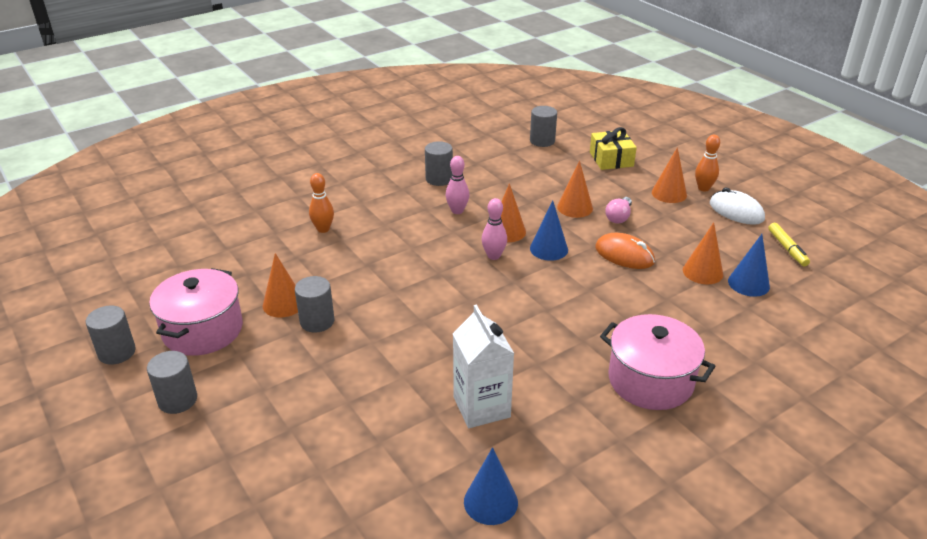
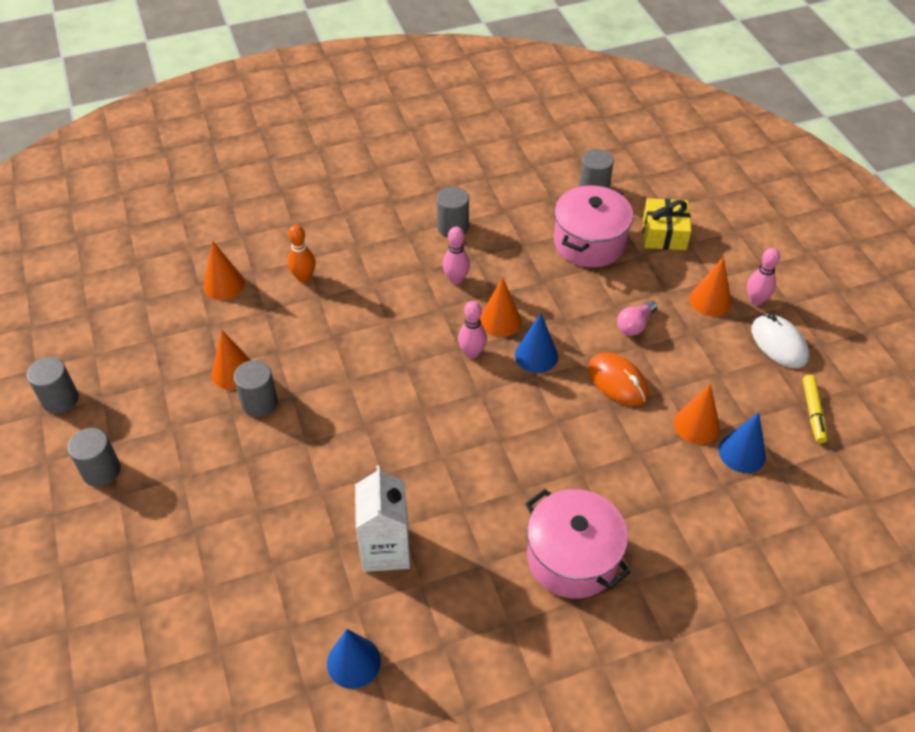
camera: 15 degrees right, 15 degrees up
(203, 330) = (146, 389): pink pot -> pink pot (589, 242)
(575, 207) = (590, 300): orange cone -> orange cone (224, 284)
(703, 188) = (755, 300): orange bowling pin -> pink bowling pin

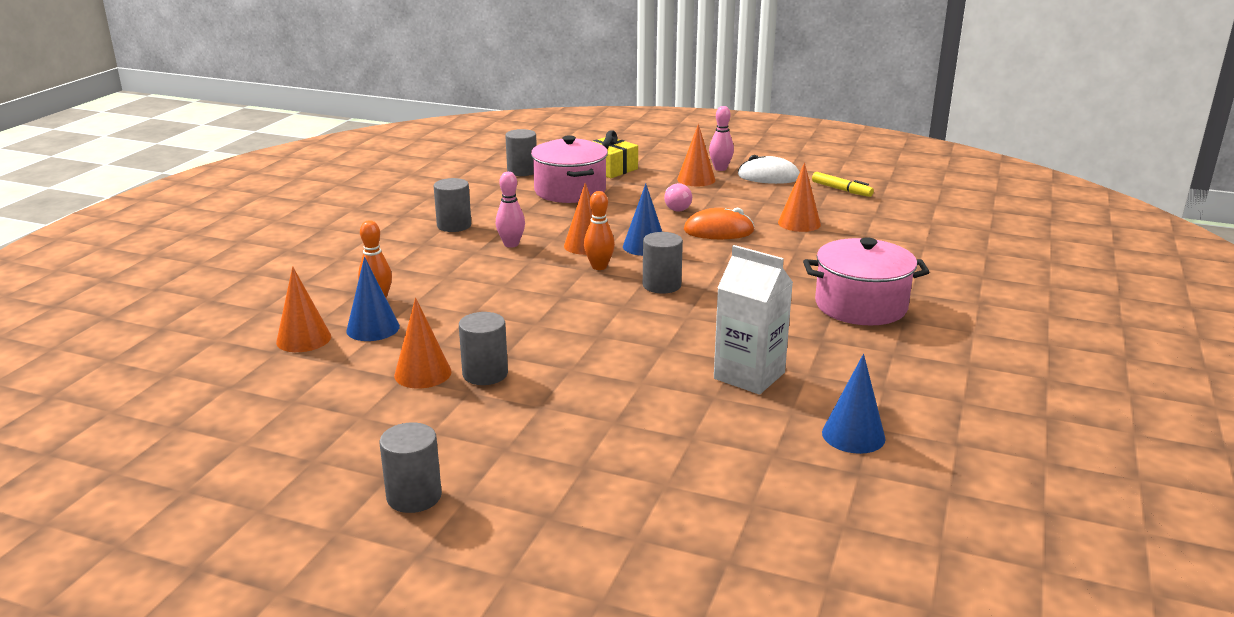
camera: 50 degrees left, 25 degrees down
(60, 399) = (263, 489): grey cylinder -> grey cylinder (661, 285)
(472, 353) = (599, 267): pink bowling pin -> orange bowling pin
(742, 453) = (844, 220): blue cone -> blue cone (373, 328)

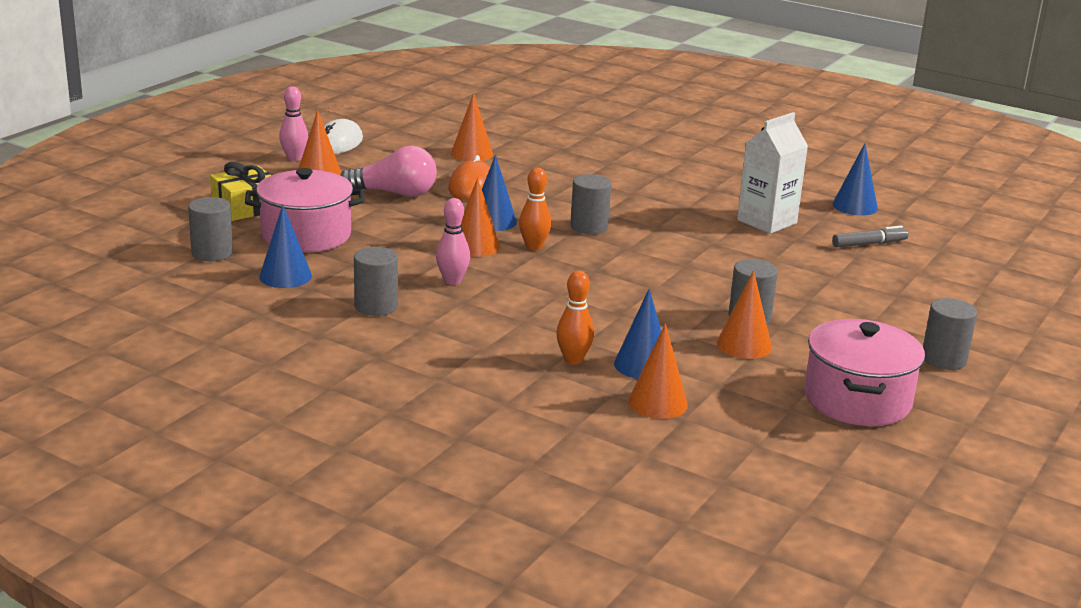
camera: 80 degrees left, 0 degrees up
(494, 194) = (285, 276): none -> blue cone
(676, 207) = (394, 193): pink light bulb -> pink light bulb, size x1.65
(730, 446) = (869, 244): none -> grey marker
(841, 190) = (398, 124): yellow marker -> none
(861, 306) = (656, 166): pink pot -> pink pot (857, 400)

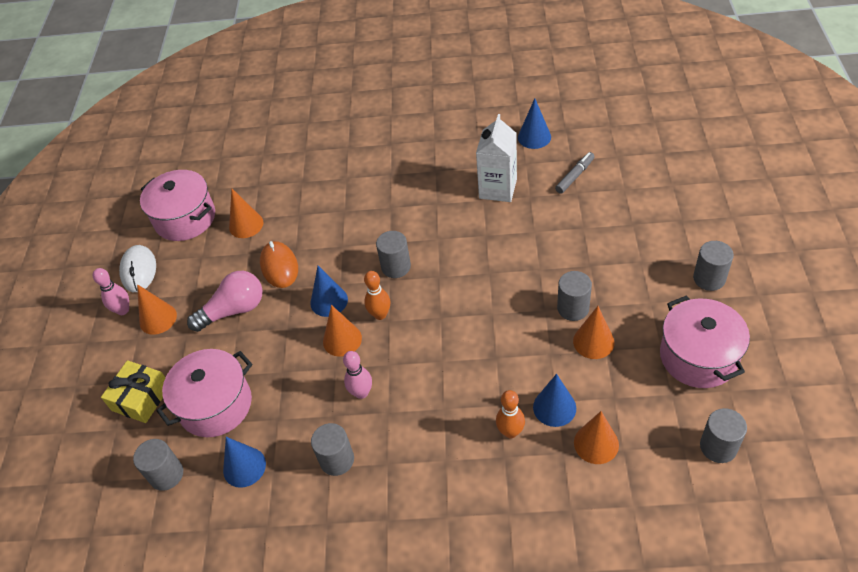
camera: 25 degrees left, 25 degrees up
(419, 131) = (185, 218): none -> pink pot
(799, 461) = (718, 447): none -> grey cylinder

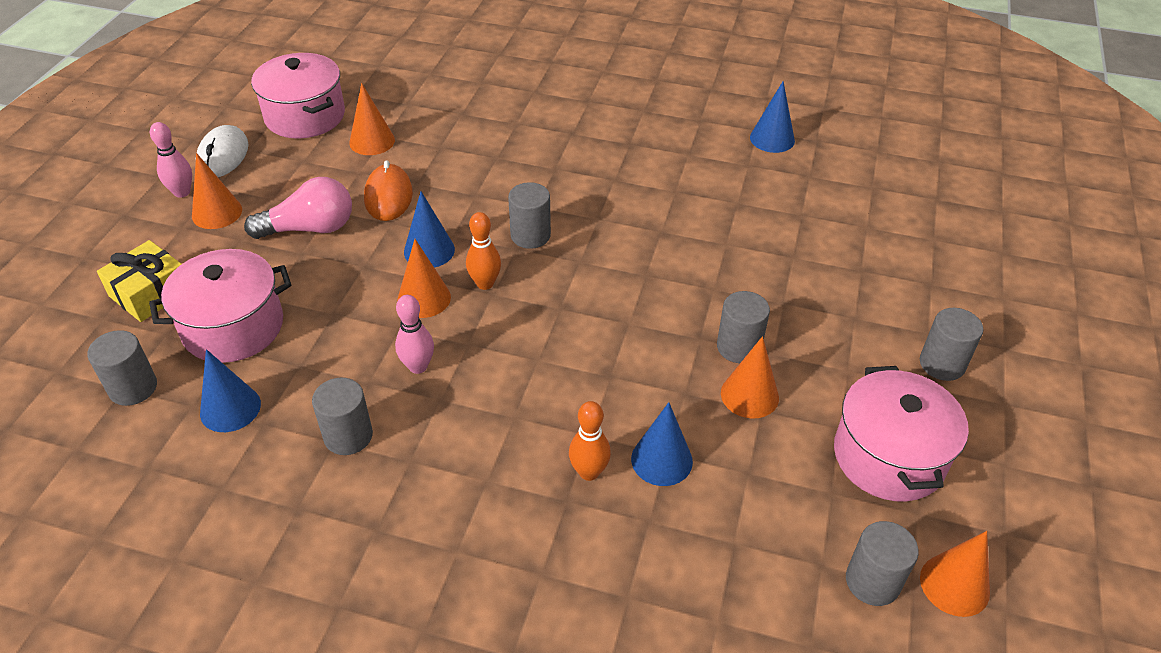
camera: 10 degrees right, 5 degrees down
(498, 189) = (700, 183): white carton -> none
(575, 176) = (806, 195): grey marker -> none
(596, 443) = (699, 523): orange cone -> orange cone (954, 585)

